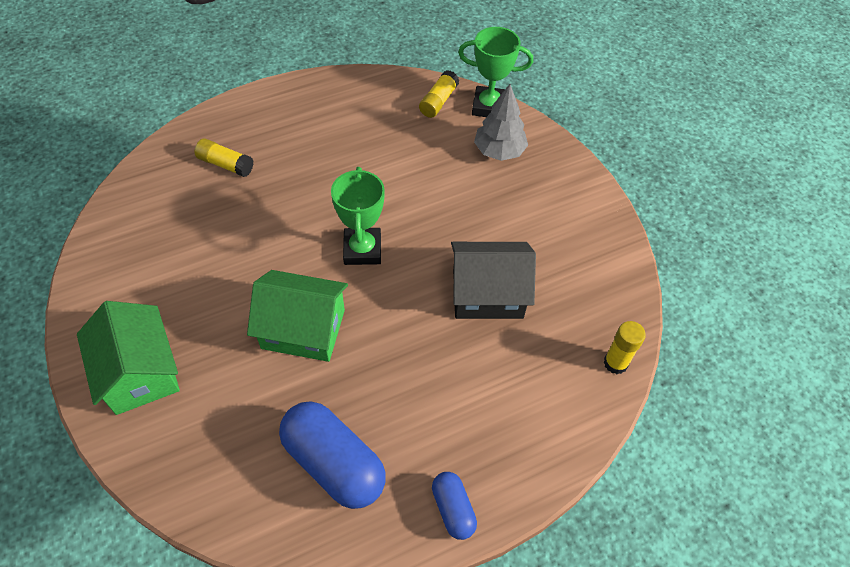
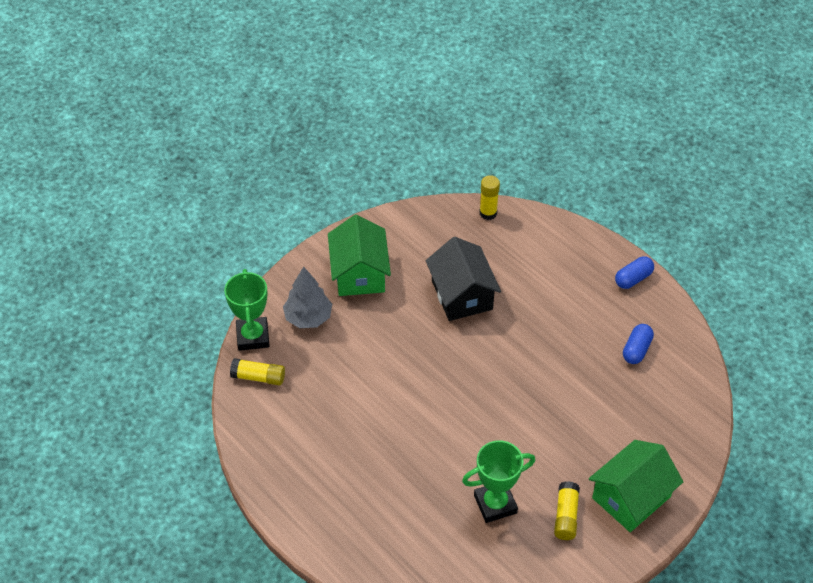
camera: 105 degrees left, 5 degrees down
(225, 164) = (401, 525): yellow glue stick -> yellow glue stick (566, 516)
(303, 329) = (545, 402): green house -> green house (359, 273)
(334, 463) = (636, 350): blue capsule -> blue capsule, size x0.53
(362, 249) = (454, 386): green trophy -> green trophy (495, 504)

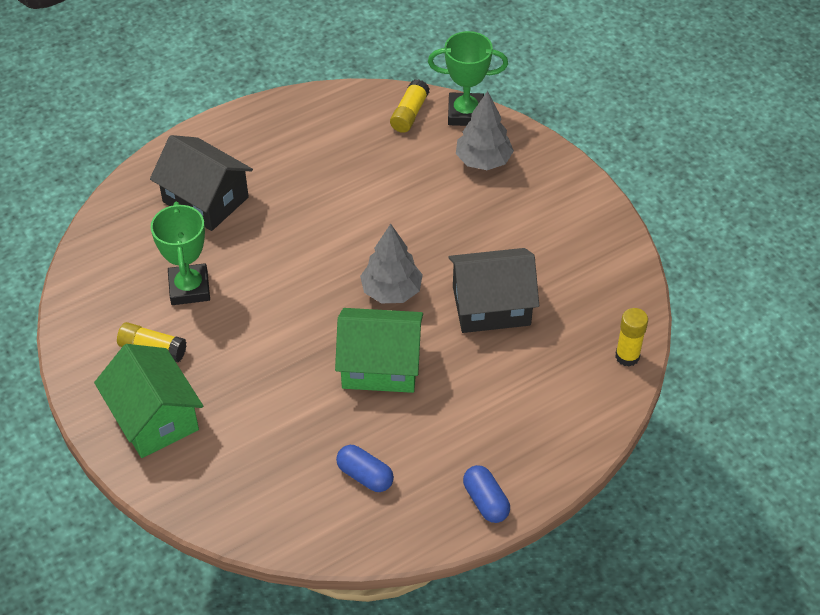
camera: 100 degrees right, 0 degrees up
(359, 273) = (542, 213): green house -> green house (380, 365)
(391, 516) = (205, 199): none -> black house
(463, 360) = (391, 291): none -> grey tree

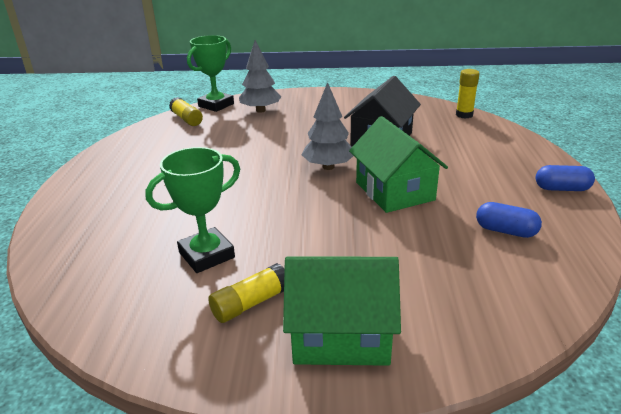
camera: 55 degrees left, 20 degrees down
(189, 288) = (206, 255): green trophy -> green trophy turned 60 degrees counterclockwise
(205, 199) = (126, 215): black house -> none
(365, 476) = (505, 231): blue capsule -> blue capsule turned 45 degrees clockwise
(380, 365) = (394, 191): green house -> green house turned 60 degrees counterclockwise

